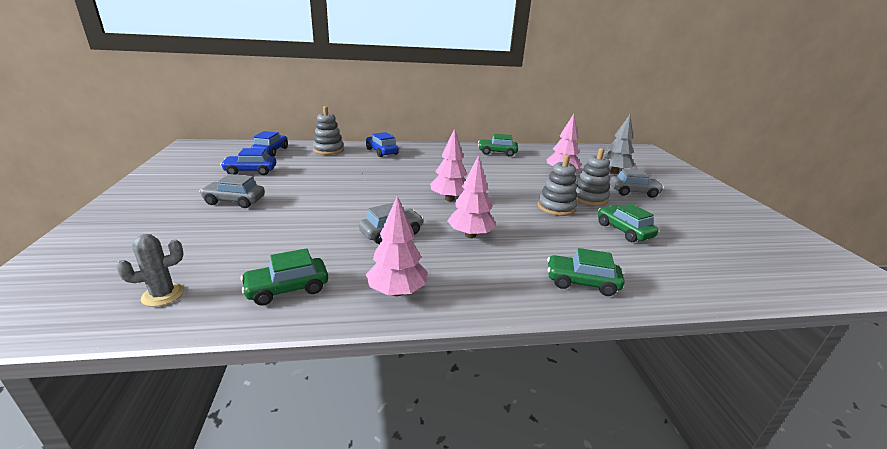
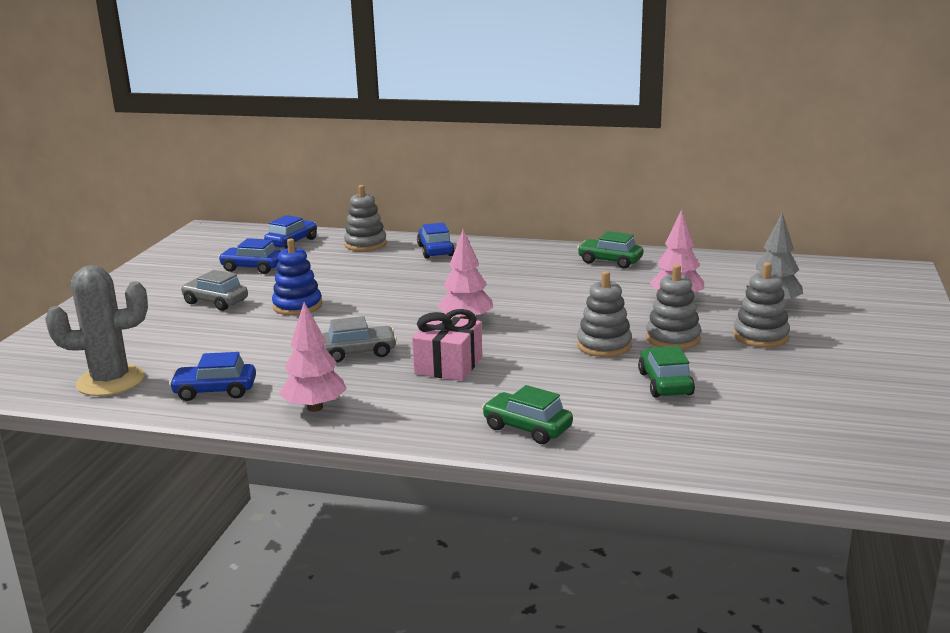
camera: 25 degrees right, 5 degrees down
(163, 295) = (110, 381): grey cactus -> grey cactus, size x1.85
(287, 289) = (215, 391): green car -> blue car
(310, 198) = (297, 306): none -> blue stacking toy
(470, 235) = (448, 365): pink tree -> pink gift
(633, 192) = (760, 336): grey car -> grey stacking toy

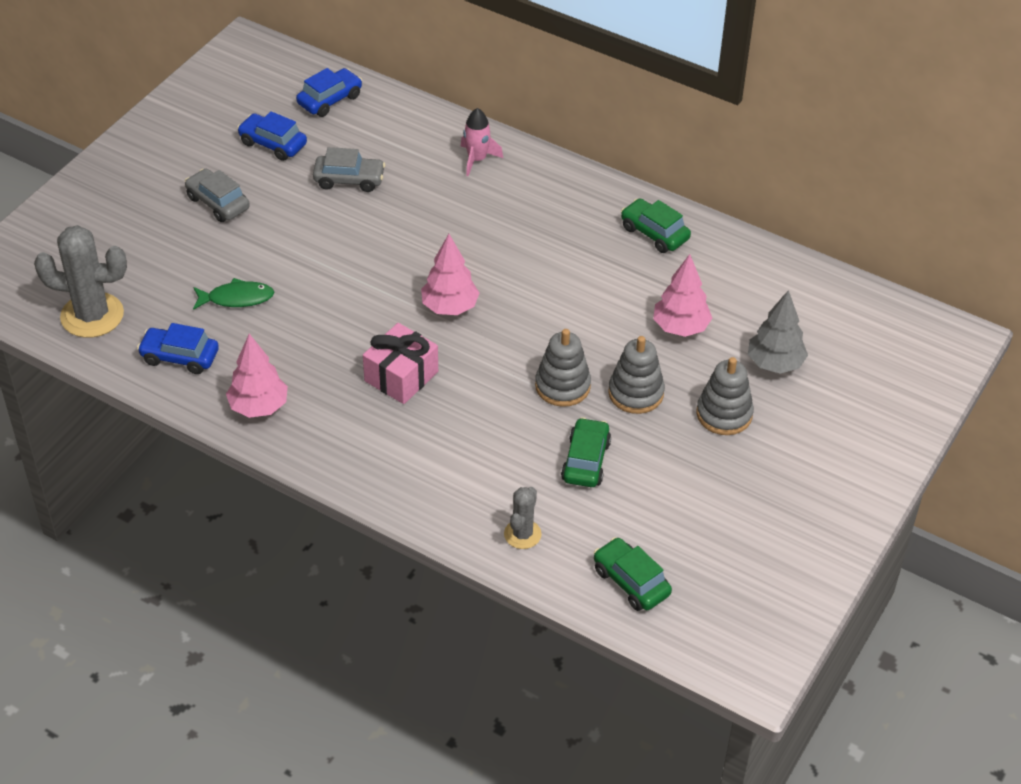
camera: 15 degrees right, 25 degrees up
(258, 348) = (237, 298): none -> green fish
(297, 306) = (295, 233): blue stacking toy -> none
(358, 352) = (326, 332): grey car -> grey car (349, 180)
(365, 244) = (407, 125): grey stacking toy -> none
(435, 250) = (477, 159): blue car -> pink rocket
(527, 428) = (429, 488): green car -> green car (631, 582)
(646, 440) = (522, 534): none -> grey cactus

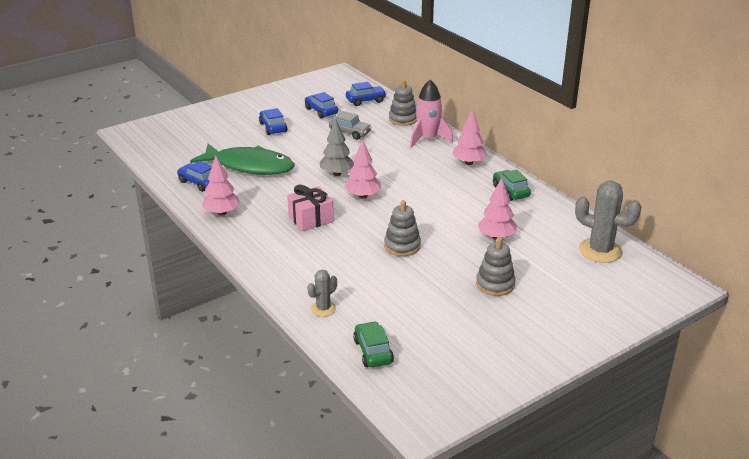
camera: 25 degrees right, 15 degrees down
(92, 315) = (170, 156): grey cactus -> grey cactus (600, 251)
(218, 203) = (273, 127): grey car -> blue car
(237, 298) = (249, 166): green fish -> green fish, size x2.15
(477, 159) = (428, 139): pink rocket -> pink rocket, size x1.59
(565, 193) = (469, 163): none -> pink tree
(585, 461) = (389, 284): green car -> none
(636, 393) = (445, 260): grey stacking toy -> grey stacking toy (403, 119)
(775, 363) = (546, 268): grey tree -> grey tree (337, 174)

